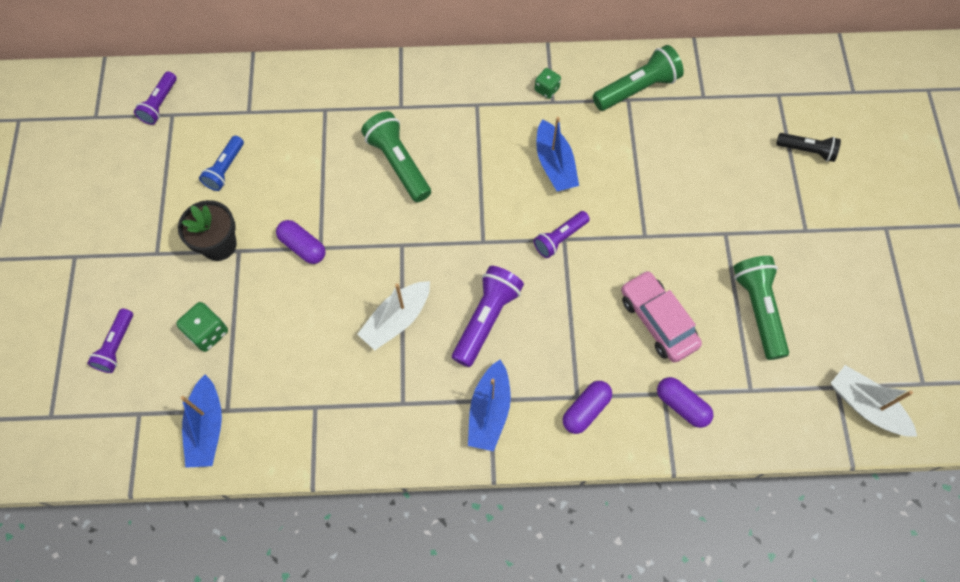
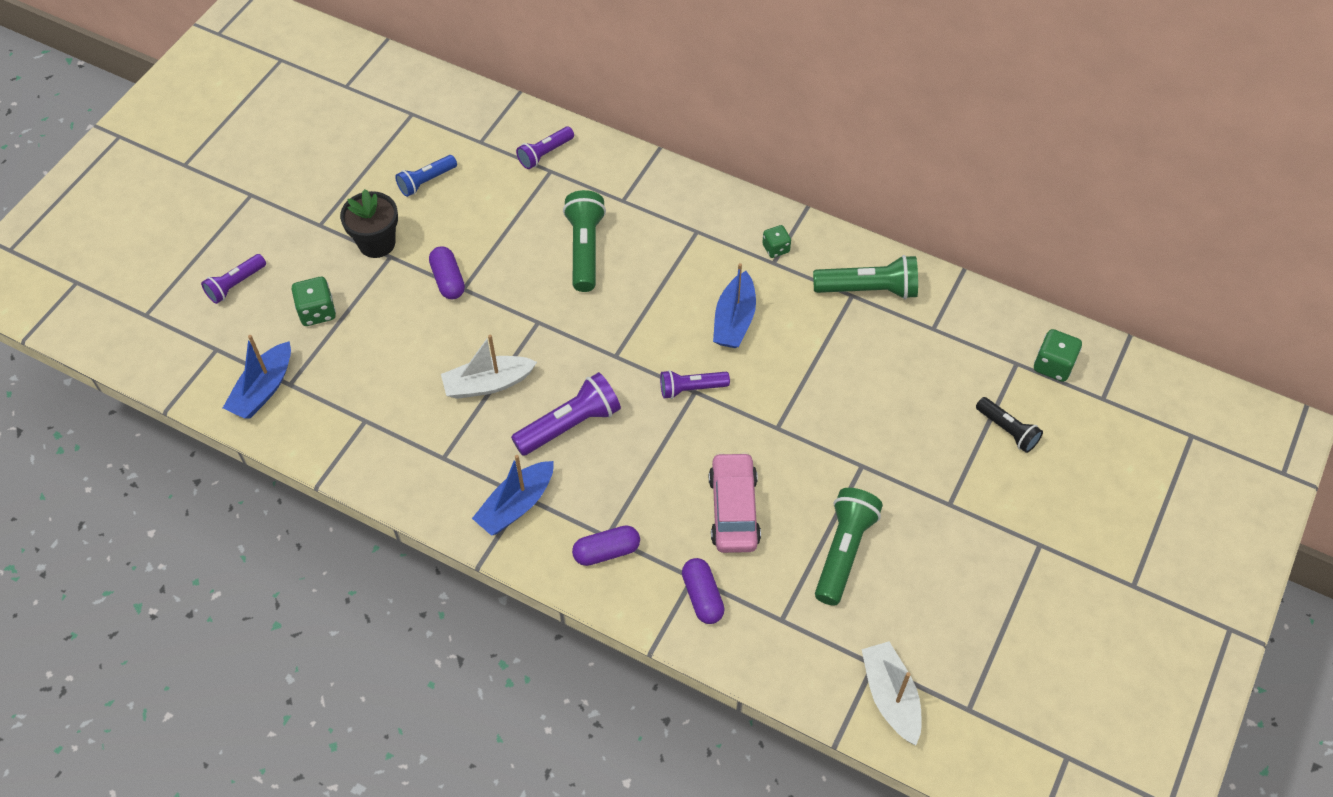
camera: 30 degrees right, 10 degrees down
(160, 104) = (407, 100): purple flashlight -> purple flashlight (545, 154)
(804, 83) = (1053, 365): none -> green dice

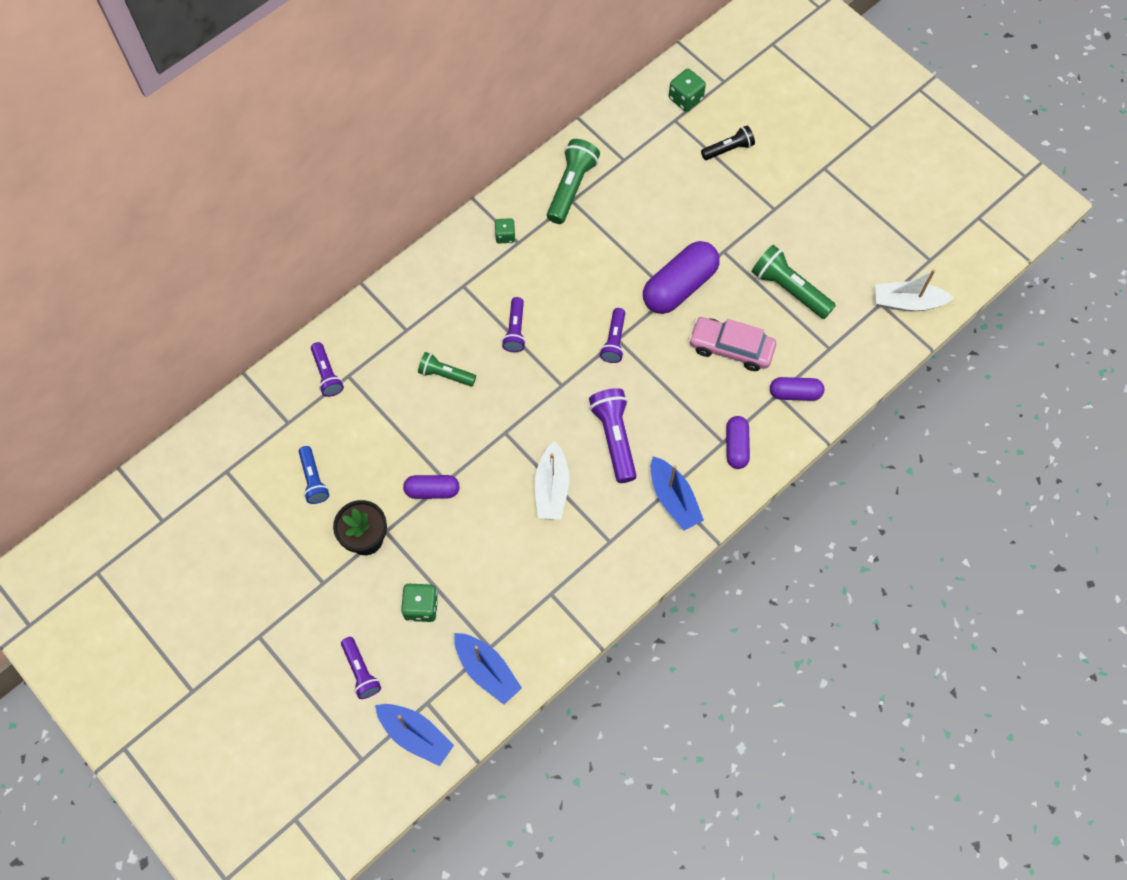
camera: 70 degrees left, 10 degrees up
(584, 249) = (445, 375): green flashlight -> green flashlight, size x0.63
(664, 293) = (515, 330): none -> purple flashlight
(734, 320) = (562, 289): blue boat -> blue boat (415, 735)
(791, 433) = (679, 286): none -> purple capsule

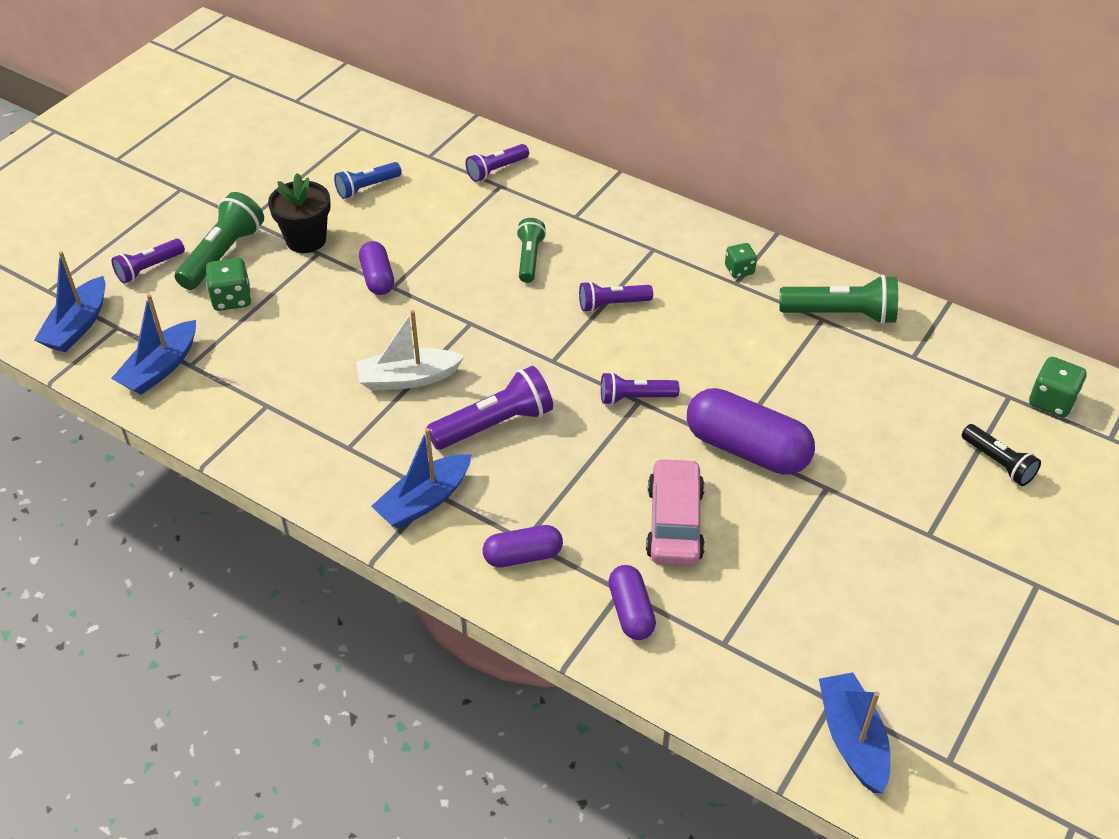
camera: 75 degrees right, 20 degrees down
(789, 289) = (801, 575): green flashlight -> green flashlight (222, 254)
(907, 302) = (852, 739): white boat -> blue boat

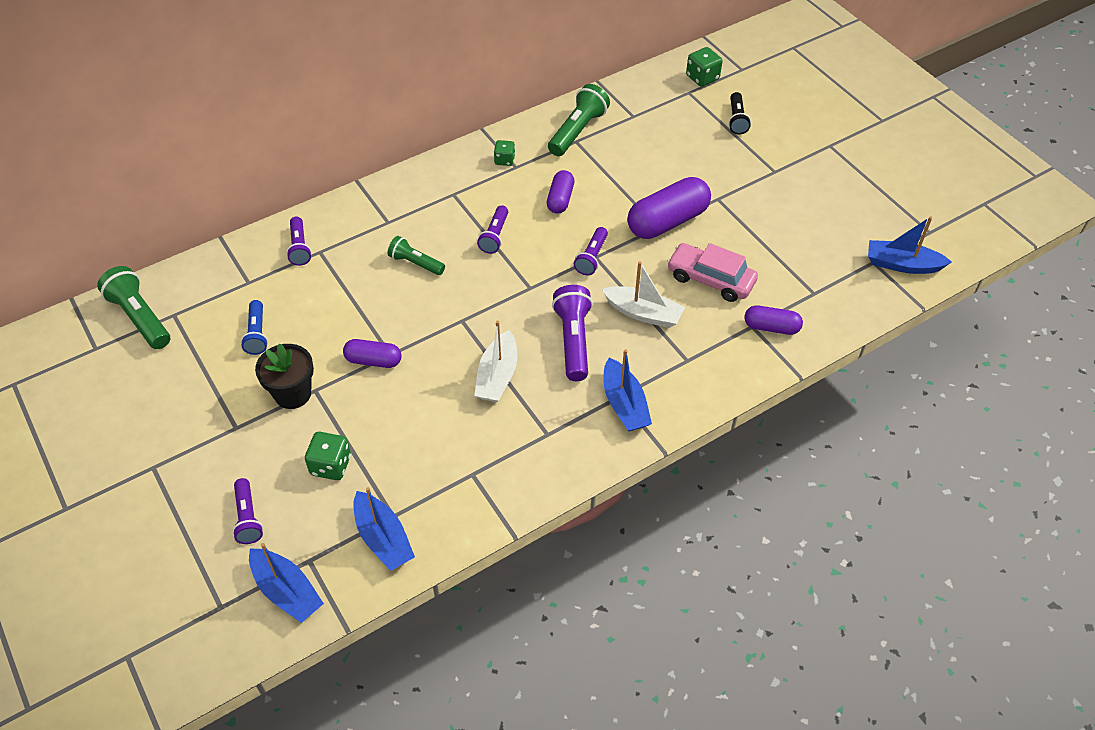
camera: 65 degrees left, 5 degrees up
(222, 254) = (269, 458): green flashlight -> green flashlight (140, 317)
(523, 556) = (701, 366): purple capsule -> purple capsule (560, 199)
(575, 474) = (643, 313): none -> white boat
(998, 463) = (737, 120): black flashlight -> black flashlight turned 105 degrees clockwise

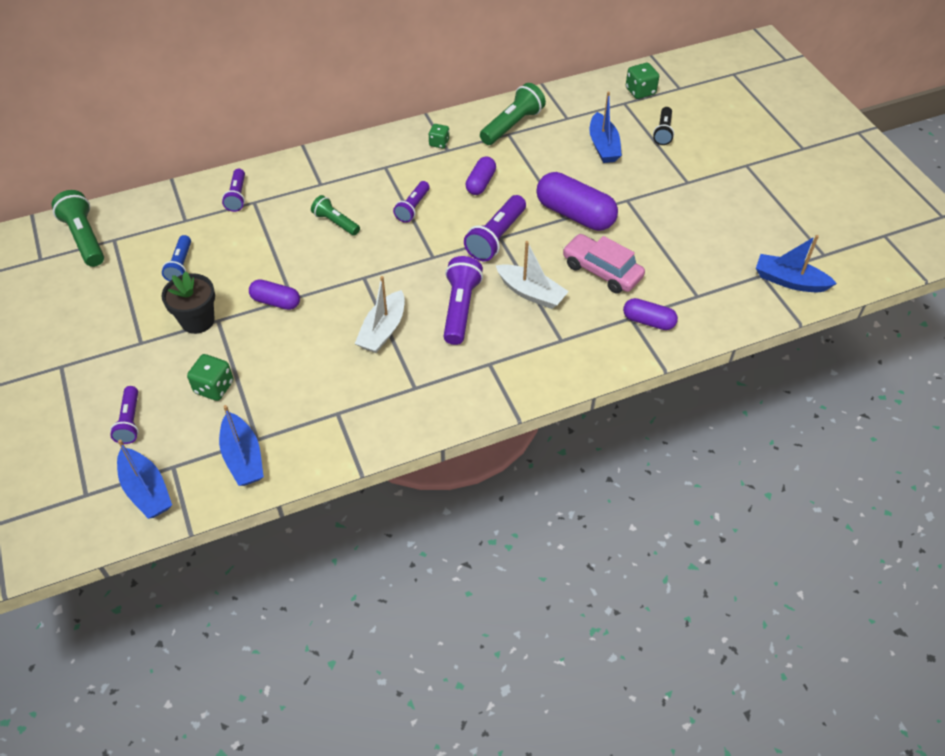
camera: 10 degrees right, 0 degrees up
(592, 258) = (496, 238): purple flashlight -> purple flashlight, size x1.58
(624, 404) = (492, 371): blue boat -> blue boat (603, 146)
(667, 221) = (575, 214): purple capsule -> purple capsule turned 60 degrees clockwise

